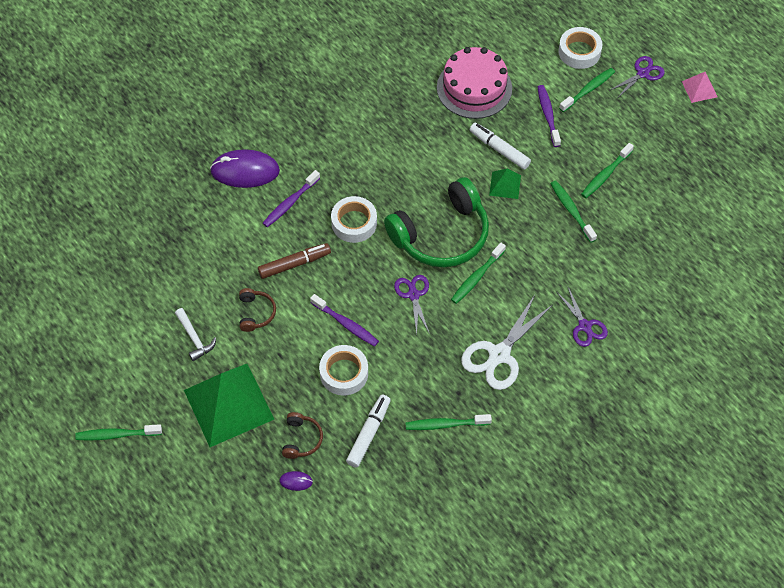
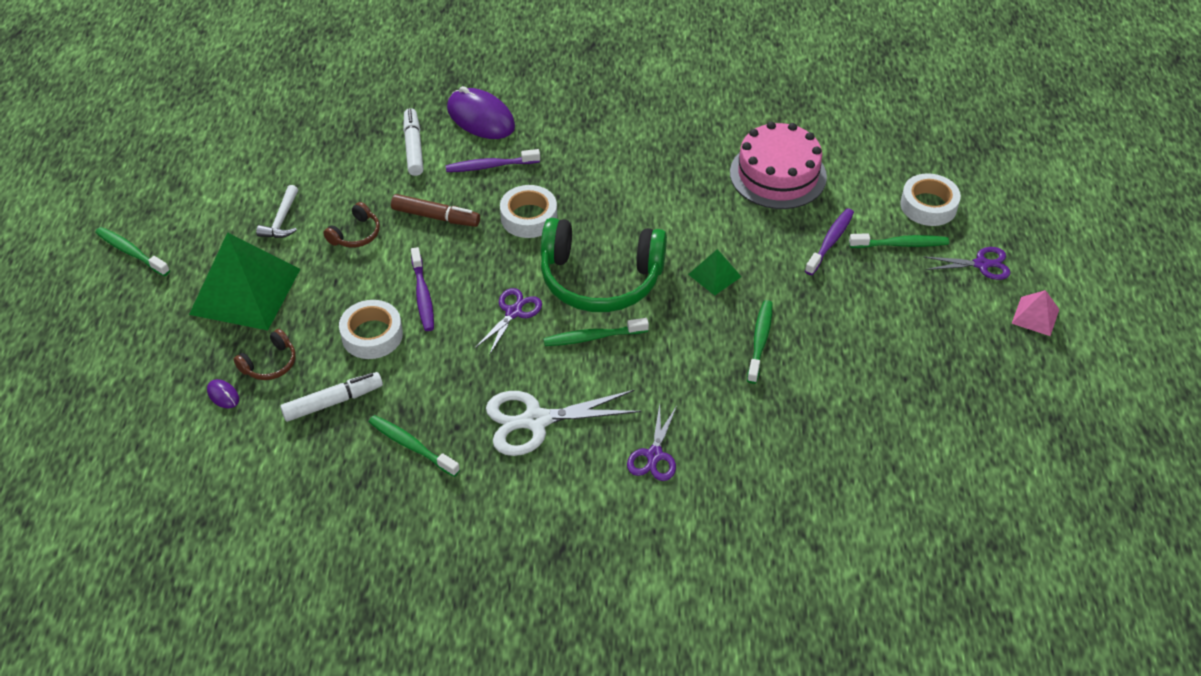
camera: 40 degrees right, 10 degrees down
(499, 149) = (744, 241): white marker -> white marker (413, 147)
(605, 175) = (834, 331): green toothbrush -> none

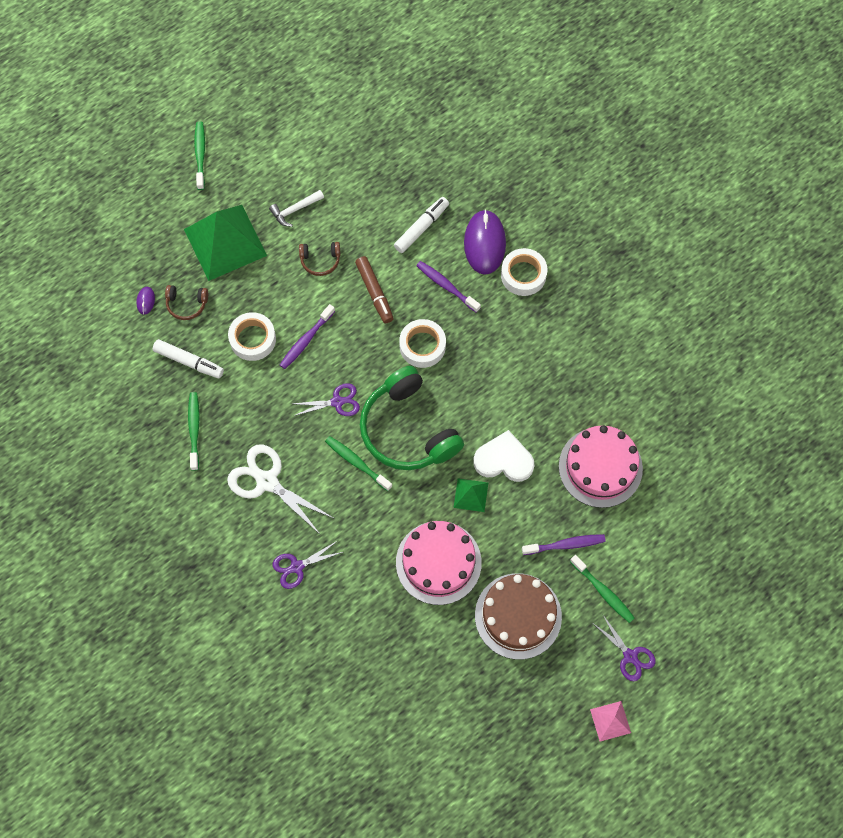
camera: 50 degrees right, 20 degrees up
(704, 232) = (504, 460): none -> white heart
(760, 340) = (438, 562): green toothbrush -> pink cake
(870, 316) = (518, 616): none -> brown cake
(928, 205) = (658, 585): white tape -> white tape (523, 275)

